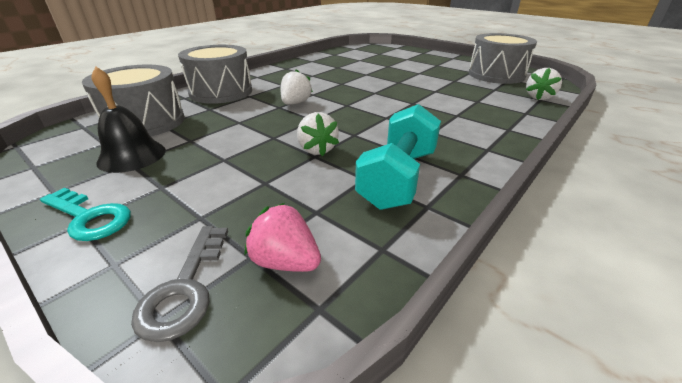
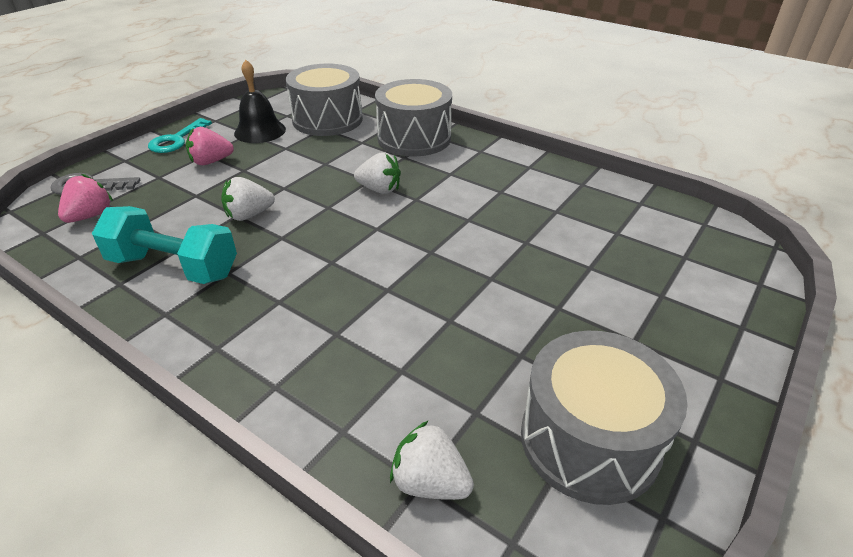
camera: 85 degrees right, 5 degrees up
(188, 180) = (211, 162): none -> pink strawberry

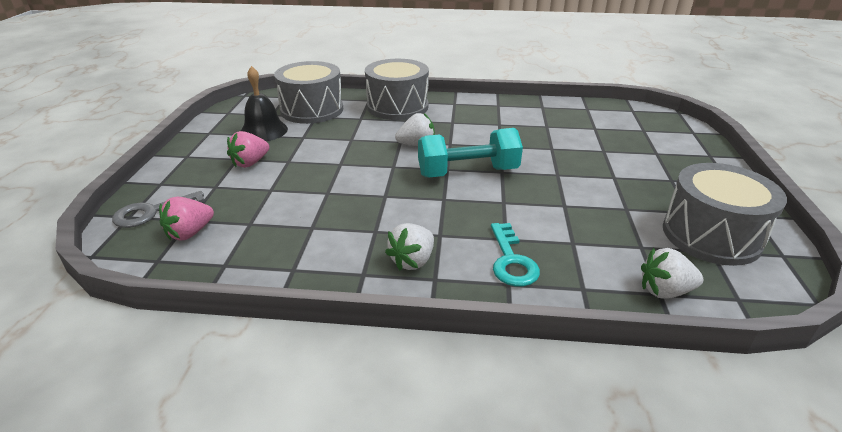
camera: 30 degrees left, 5 degrees down
(90, 216) = (190, 233): pink strawberry -> pink strawberry turned 135 degrees counterclockwise
(174, 267) = (325, 242): turquoise dumbbell -> turquoise dumbbell (468, 172)
(176, 140) = (192, 156): turquoise key -> turquoise key (511, 261)
(249, 215) = (338, 189): white strawberry -> white strawberry (412, 261)

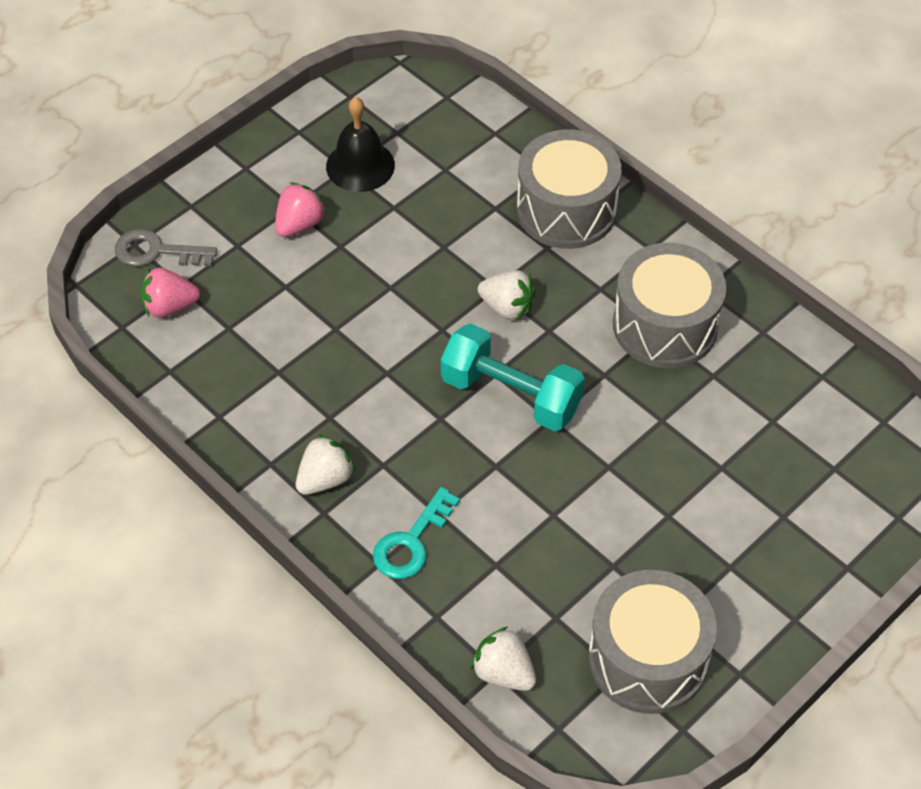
camera: 40 degrees right, 20 degrees up
(250, 163) = (299, 224): pink strawberry -> pink strawberry turned 135 degrees clockwise
(312, 110) = (453, 151): grey drum -> grey drum (665, 325)
(412, 261) = (325, 479): white strawberry -> white strawberry turned 150 degrees clockwise

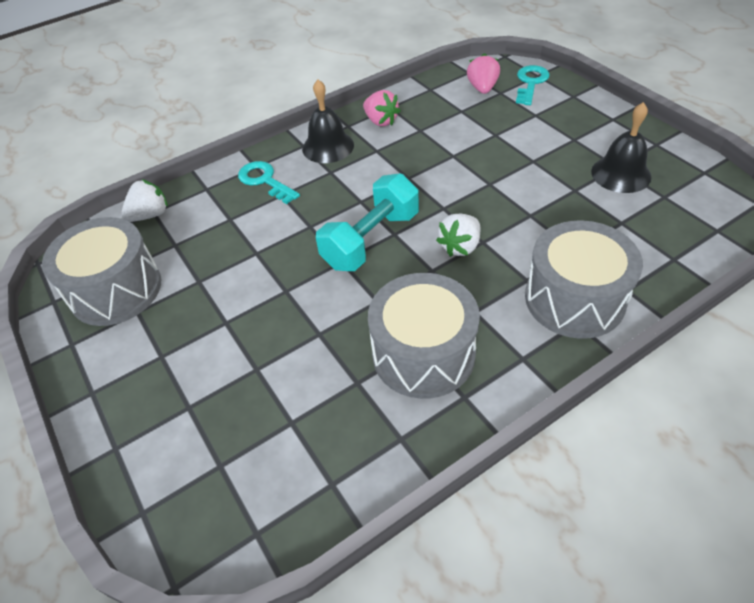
camera: 105 degrees right, 5 degrees down
(156, 251) = (530, 83): grey key -> turquoise key
(299, 224) = (555, 142): pink strawberry -> pink strawberry (381, 121)
(325, 479) = (328, 146): white strawberry -> black bell

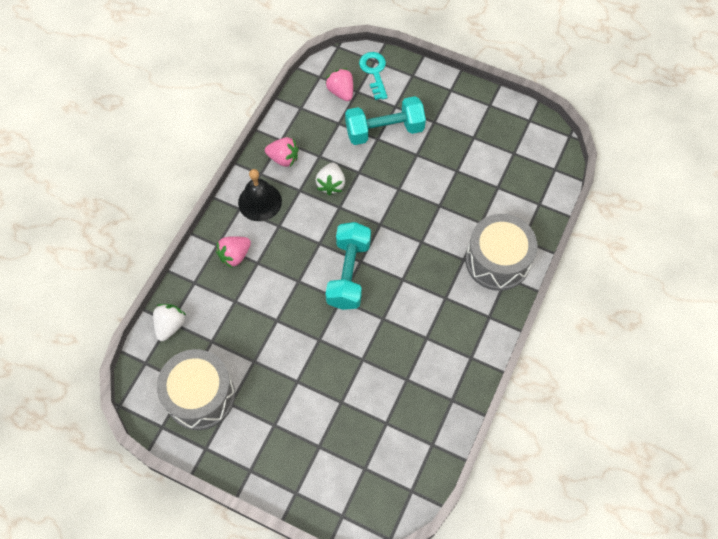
camera: 35 degrees left, 15 degrees up
(265, 181) = (235, 255): turquoise key -> pink strawberry
(423, 353) = (433, 341): grey drum -> none
(460, 246) = (409, 252): white strawberry -> white strawberry (331, 184)
(508, 130) = (384, 130): none -> turquoise dumbbell
(621, 174) = (479, 143): black bell -> none

